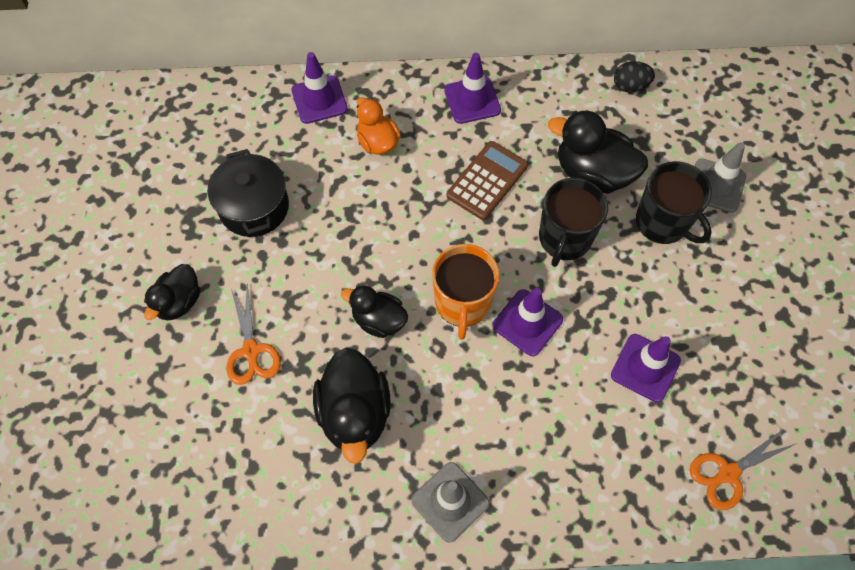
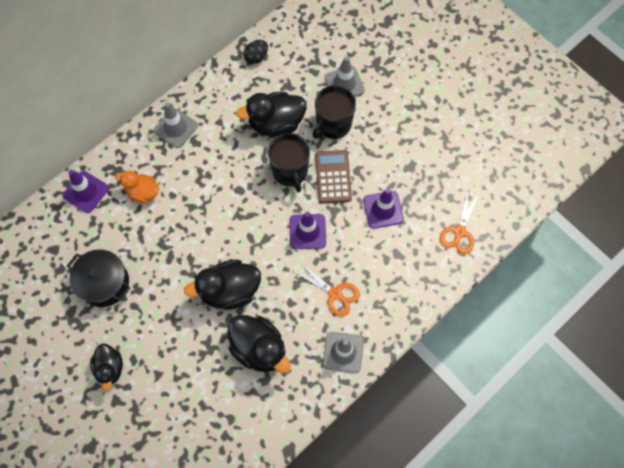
camera: 40 degrees left, 5 degrees up
(251, 351) = (175, 361): orange scissors -> orange scissors (335, 294)
(378, 320) = (230, 291): black duck -> black duck, size x1.60
(462, 303) = (266, 247): orange mug -> none
(472, 100) = (176, 128): purple traffic cone -> grey traffic cone
(487, 181) = (223, 169): brown calculator -> brown calculator (333, 177)
(663, 222) = (333, 124): black mug -> black mug turned 120 degrees clockwise

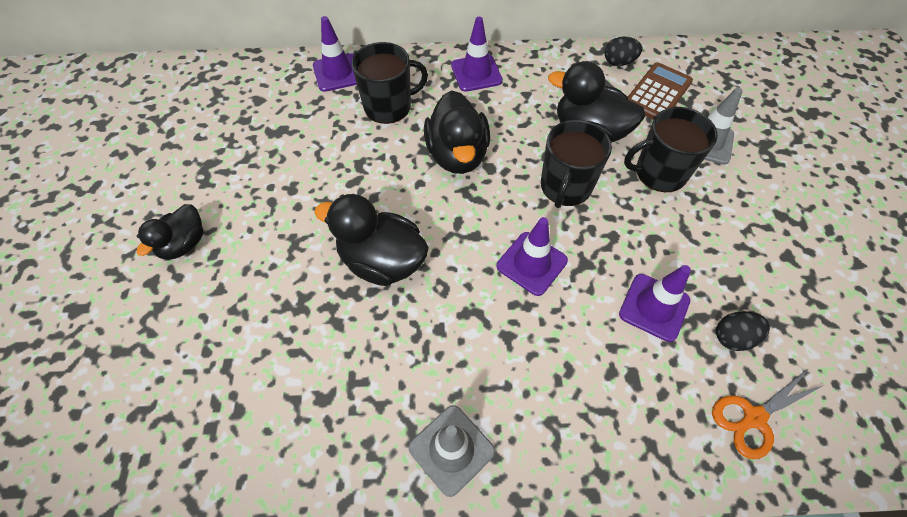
camera: 40 degrees right, 10 degrees down
(104, 283) = (268, 160): black pot -> none
(143, 192) = (389, 106): orange duck -> black mug
(176, 128) = (476, 73): grey traffic cone -> purple traffic cone
(259, 348) = (352, 353): black duck -> black duck (457, 155)
(333, 177) = (614, 226): brown calculator -> brown calculator (658, 93)
(335, 294) = (505, 363): orange scissors -> none
(428, 198) = (733, 337): none -> black egg

